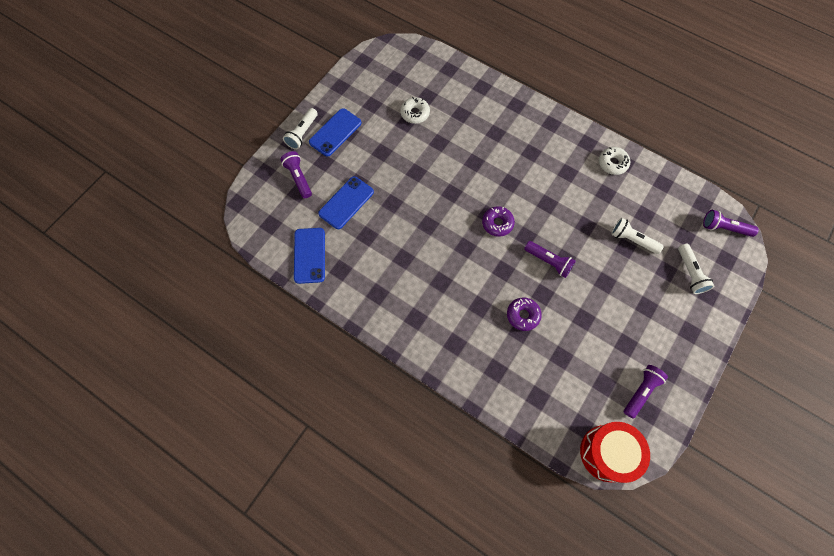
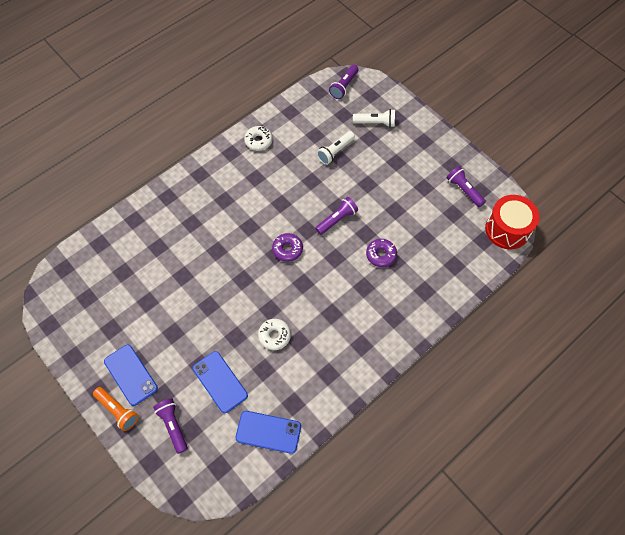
camera: 75 degrees left, 5 degrees down
(298, 178) = (173, 426): purple flashlight -> purple flashlight turned 75 degrees clockwise
(302, 133) = (118, 410): white flashlight -> orange flashlight
(415, 113) = (139, 289): white donut -> white donut (274, 336)

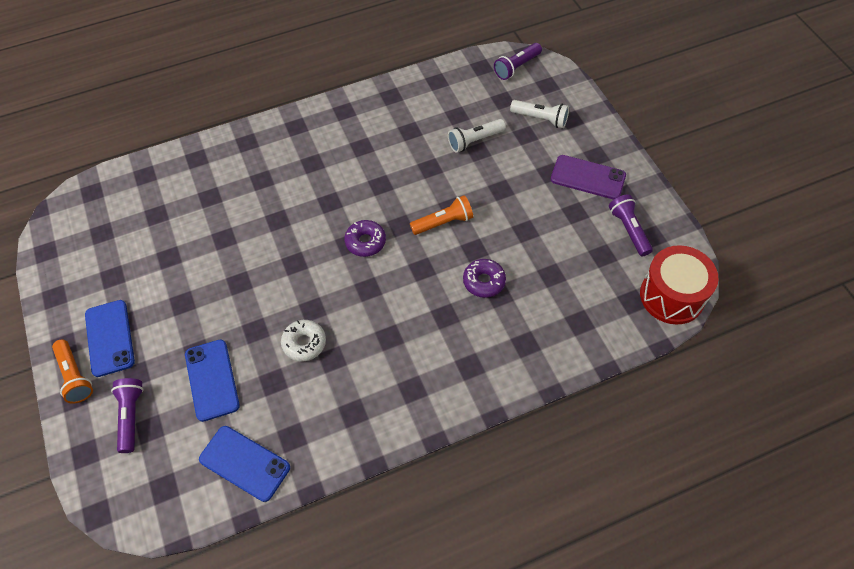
camera: 20 degrees right, 5 degrees down
(258, 141) = (383, 105): white donut -> none
(337, 219) = (443, 222): purple flashlight -> orange flashlight
(423, 159) = (588, 177): none -> purple phone

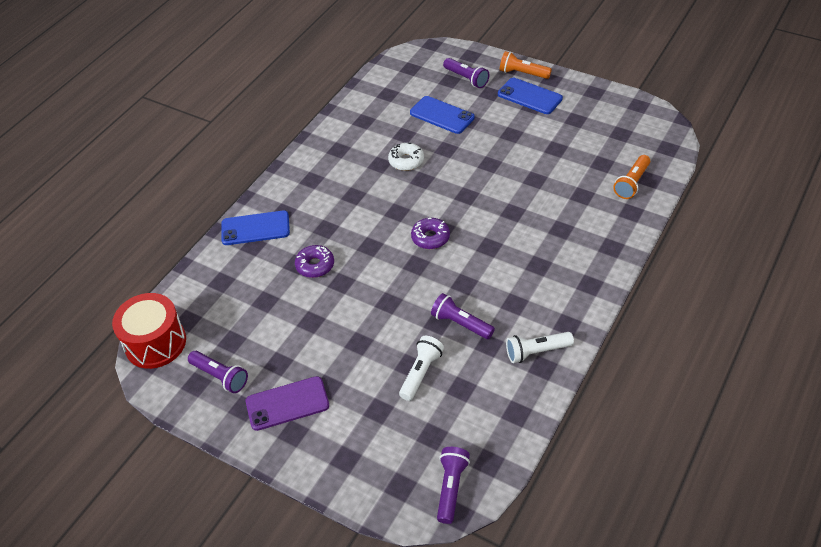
camera: 145 degrees right, 10 degrees down
(244, 463) = (378, 98): blue phone -> blue phone (255, 228)
(414, 156) = (461, 324): none -> purple flashlight
(443, 222) = (384, 287): orange flashlight -> orange flashlight (632, 183)
(540, 119) = (376, 438): white flashlight -> white flashlight (536, 352)

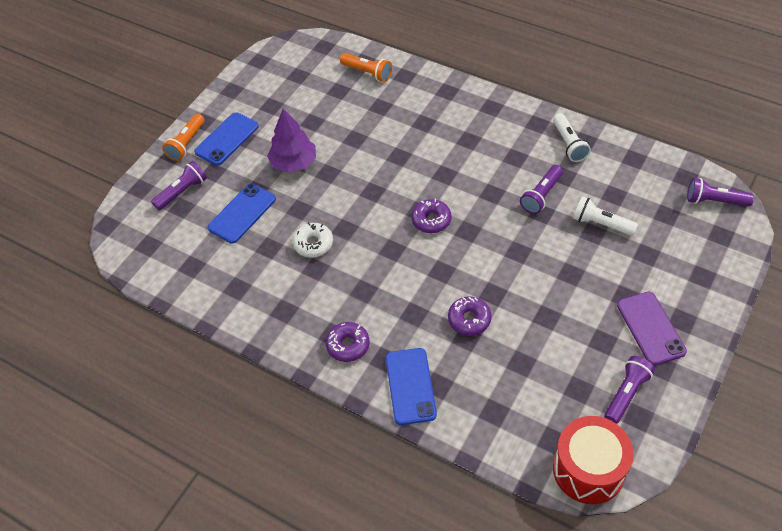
camera: 90 degrees left, 5 degrees up
(300, 189) = (348, 345): none -> purple donut
(502, 141) = (294, 163): none -> purple tree

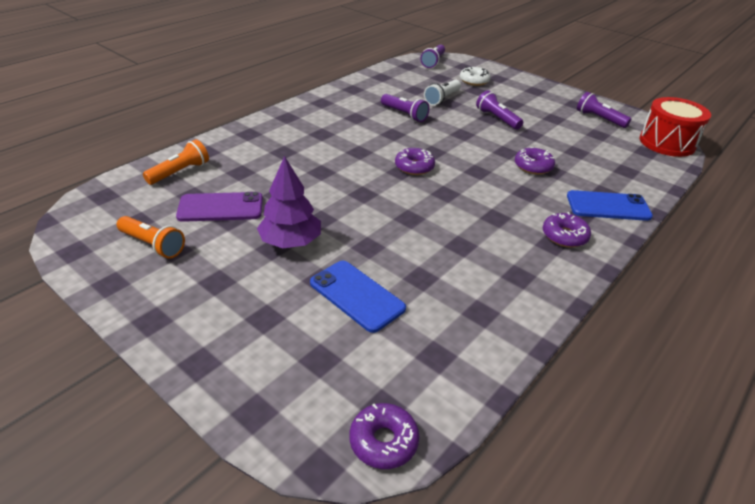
camera: 85 degrees left, 15 degrees down
(125, 249) = (383, 441): none -> purple donut
(182, 192) = (288, 356): purple flashlight -> purple flashlight (497, 119)
(187, 143) = (188, 343): orange flashlight -> orange flashlight (153, 245)
(227, 139) = (209, 297): blue phone -> none
(313, 244) = (425, 242): white donut -> white donut (474, 81)
(569, 144) = (353, 95): white flashlight -> none
(650, 328) = (542, 101): purple phone -> purple phone (220, 207)

